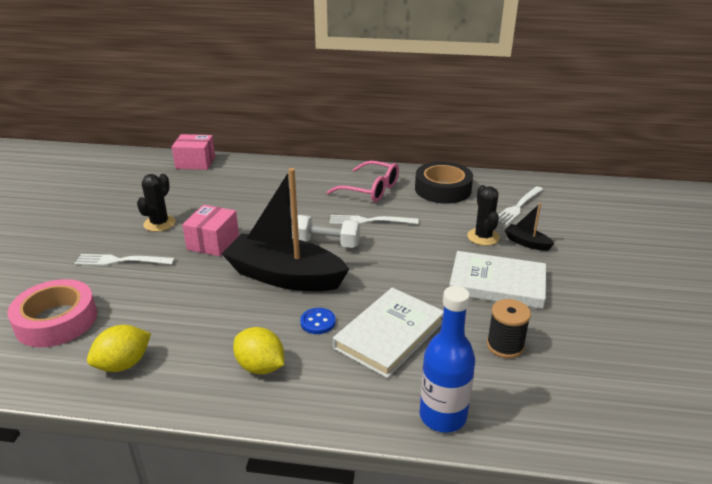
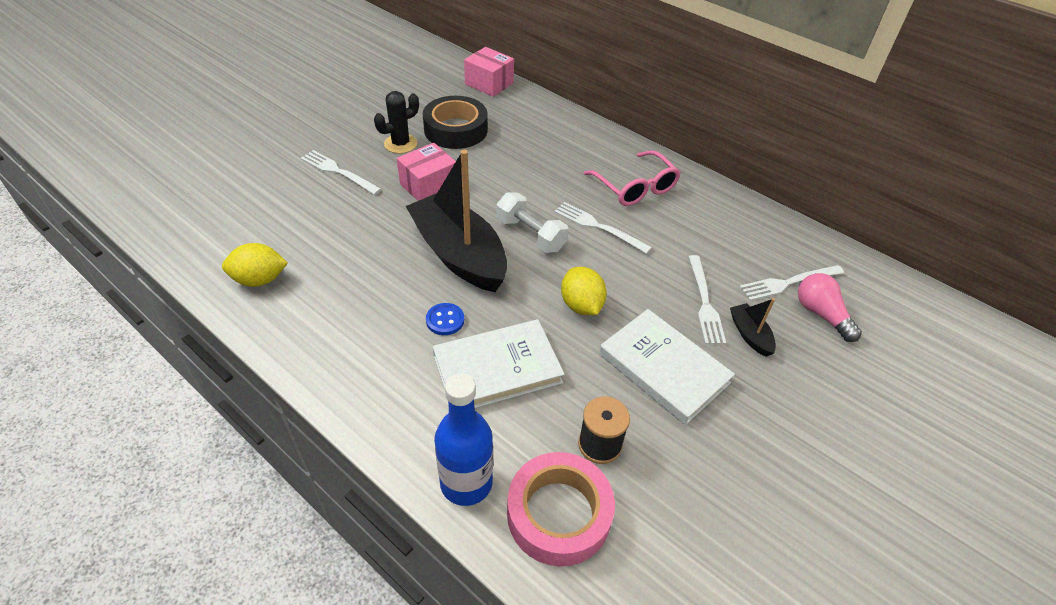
camera: 30 degrees right, 15 degrees up
(56, 320) = (246, 211): pink tape -> pink tape (559, 514)
(260, 367) = (358, 340): yellow lemon -> yellow lemon (581, 305)
(443, 189) = (718, 220): black tape -> black tape (456, 130)
(483, 237) = (705, 303): black cactus -> white fork
(553, 215) = (821, 314): none -> pink light bulb

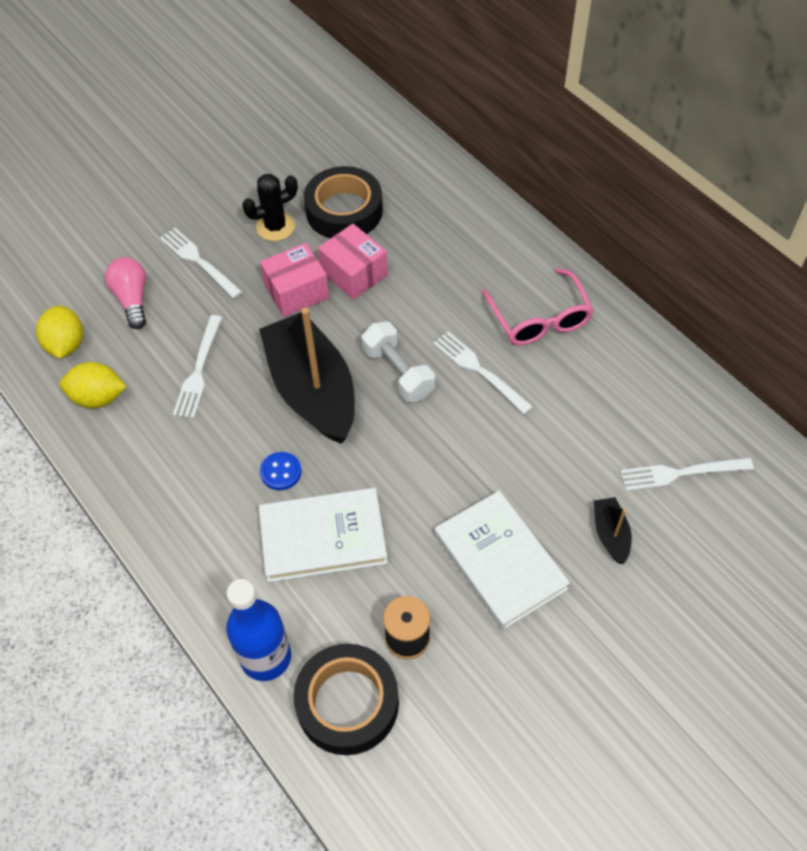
camera: 15 degrees right, 10 degrees up
(489, 83) = (400, 140): pink box -> pink box (354, 273)
(559, 514) = (347, 703): pink tape -> black tape
(581, 305) = (431, 472): yellow lemon -> yellow lemon (66, 344)
(705, 303) = (572, 487): white fork -> white fork (198, 371)
(821, 314) = (704, 519): pink light bulb -> pink light bulb (132, 299)

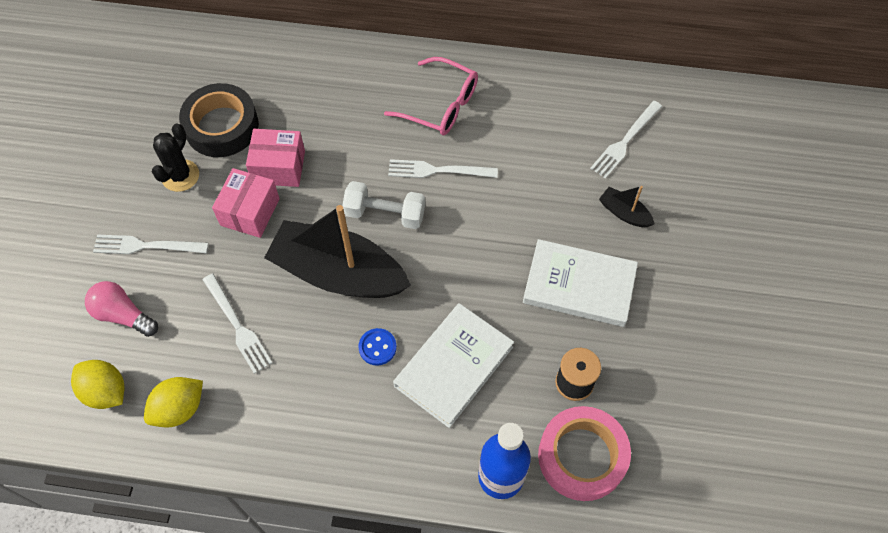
camera: 45 degrees left, 5 degrees up
(347, 703) = (582, 456): black tape -> pink tape

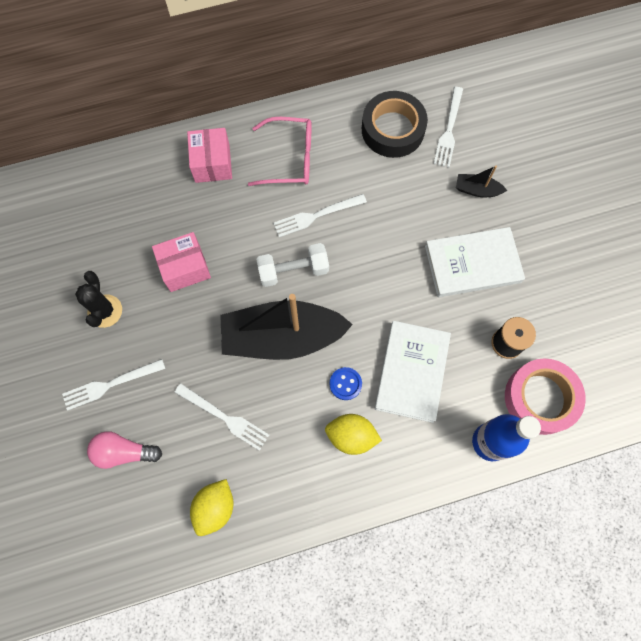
camera: 25 degrees left, 10 degrees up
(105, 391) = (146, 522): yellow lemon -> yellow lemon (351, 436)
(221, 126) = (116, 252): black tape -> black tape (393, 129)
(250, 212) = (181, 317): pink box -> pink box (212, 163)

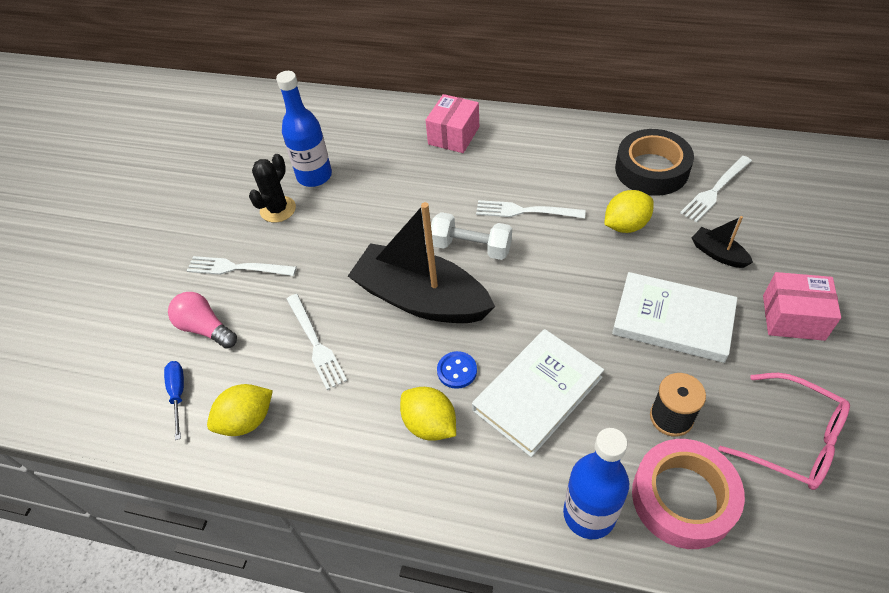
camera: 35 degrees right, 20 degrees down
(114, 261) = (314, 176): none -> blue bottle
(144, 517) = (178, 394): none -> blue screwdriver
(185, 268) = (371, 204): pink box -> pink box (793, 317)
(289, 158) = (528, 156): pink glasses -> pink glasses (791, 439)
(399, 194) = (625, 225): none -> yellow lemon

